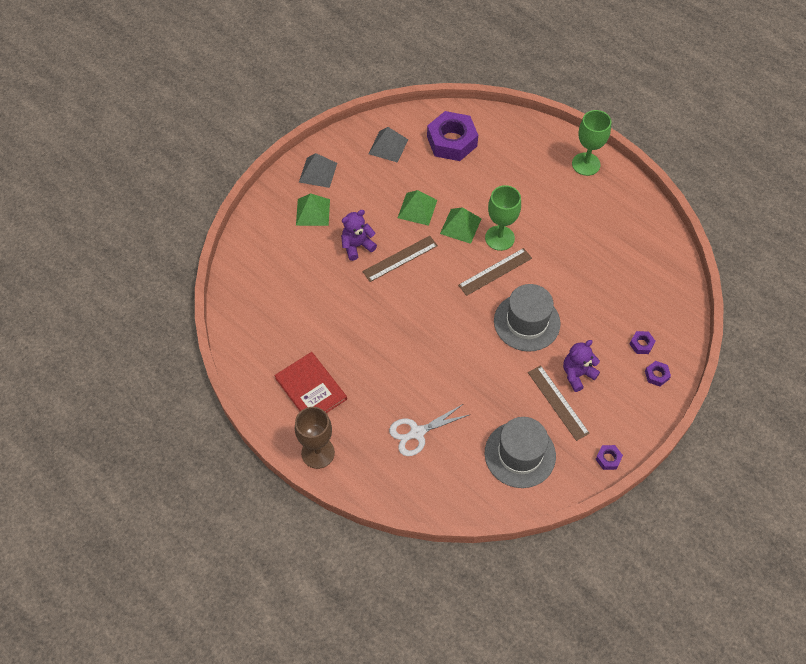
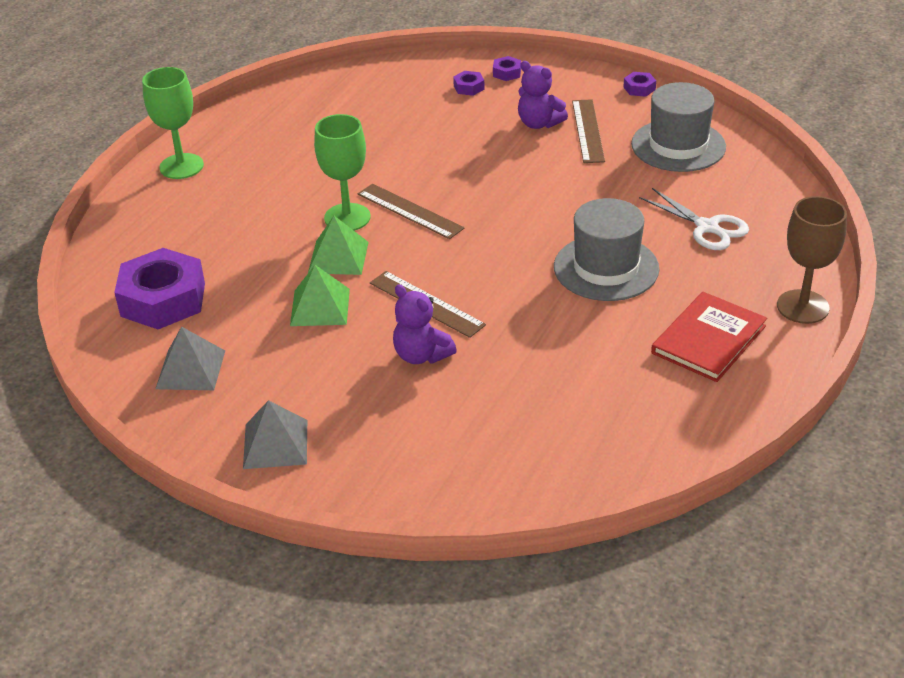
camera: 105 degrees left, 20 degrees down
(313, 212) = (370, 426): green pyramid -> none
(527, 322) = (481, 171): grey hat -> grey hat (606, 268)
(558, 402) = (587, 131): brown ruler -> brown ruler turned 45 degrees counterclockwise

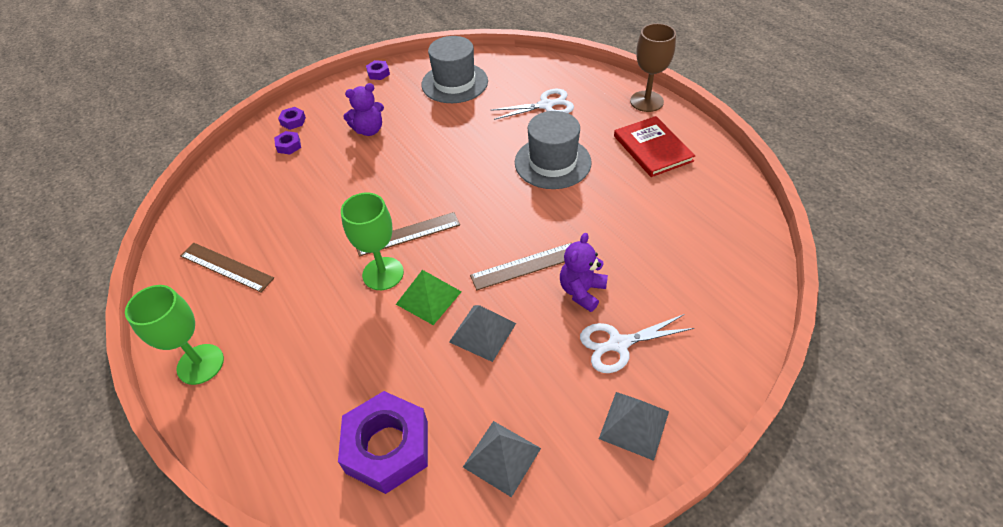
camera: 60 degrees left, 10 degrees up
(320, 307) = (482, 332): green pyramid -> grey pyramid
(368, 403) = (618, 344): none -> white scissors
(421, 355) = (582, 291): purple teddy bear -> purple teddy bear turned 135 degrees clockwise
(587, 131) = (400, 112): brown ruler -> brown ruler (226, 267)

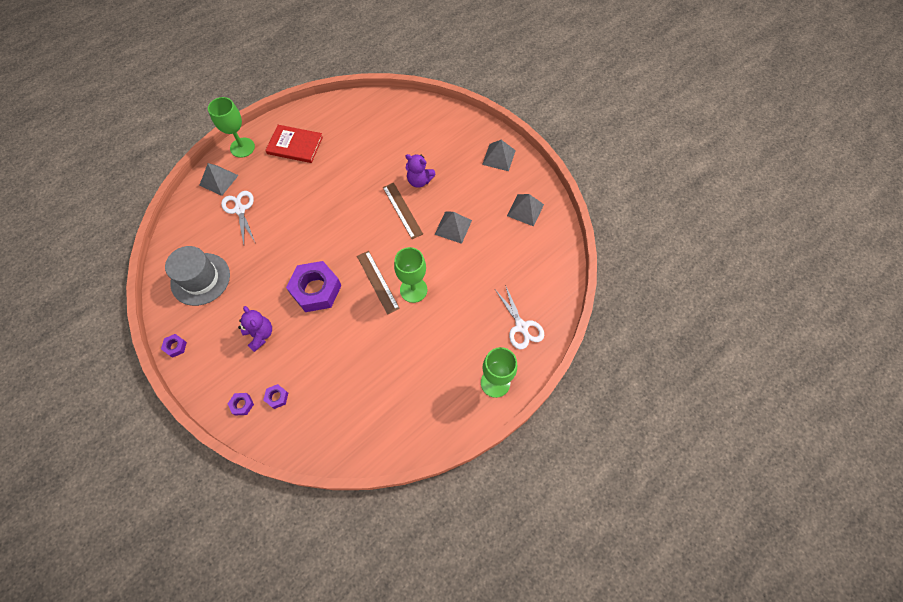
camera: 100 degrees left, 15 degrees up
(226, 267) = (414, 398): brown ruler -> none
(387, 447) = (529, 262): purple nut -> purple nut (316, 290)
(428, 298) = (431, 259): green pyramid -> none
(552, 162) = (307, 201): grey hat -> none
(593, 86) = (218, 180): none -> grey pyramid
(618, 344) = (453, 163): white scissors -> white scissors (521, 327)
(646, 101) = (242, 147): brown goblet -> green goblet
(652, 148) = (295, 145): red book -> red book turned 45 degrees clockwise

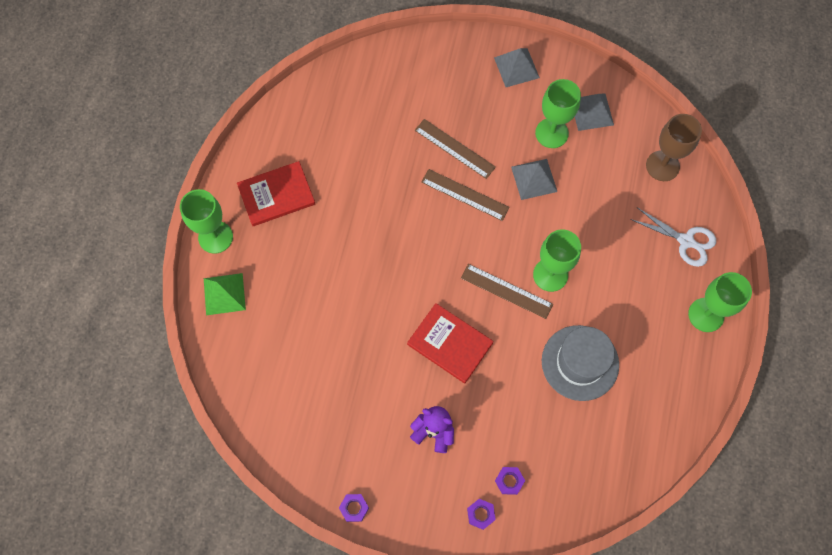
camera: 35 degrees left, 5 degrees up
(200, 279) = (312, 418): grey hat -> grey hat (580, 362)
(218, 180) = (224, 294): grey pyramid -> green pyramid
(240, 209) = (282, 312): white scissors -> none
(316, 290) = (450, 344): purple nut -> red book
(419, 181) = (454, 149): purple teddy bear -> brown ruler
(488, 207) = (551, 133): none -> green goblet
(545, 270) = (662, 166): none -> brown goblet

